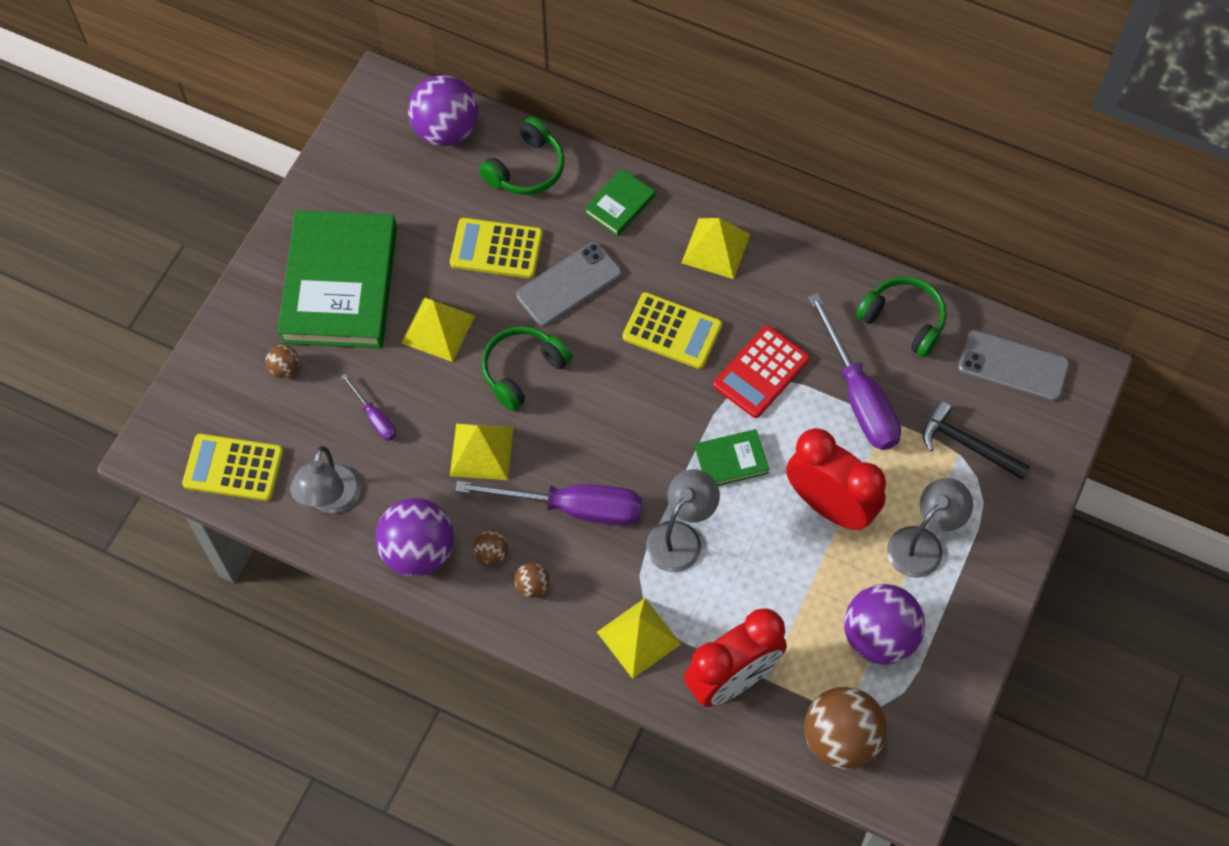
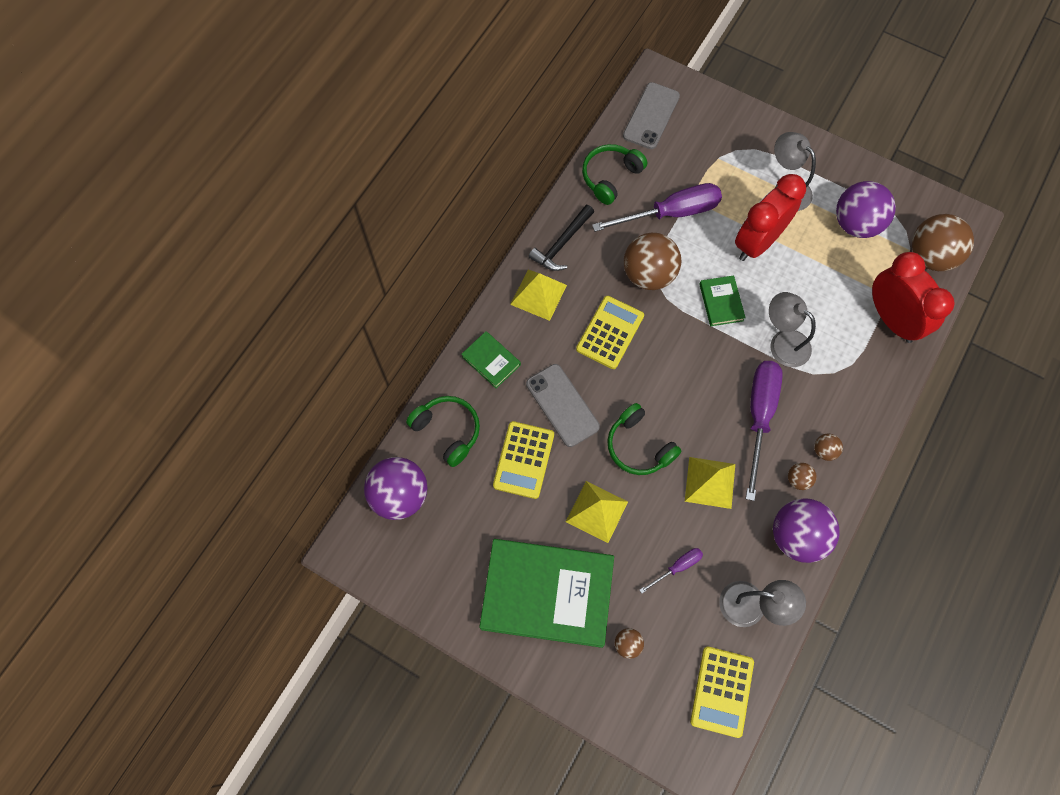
camera: 85 degrees left, 5 degrees up
(638, 638) = (863, 378): yellow pyramid -> none
(761, 372) = (648, 274): red calculator -> brown ball
(967, 444) = (711, 152): black hammer -> black hammer (561, 244)

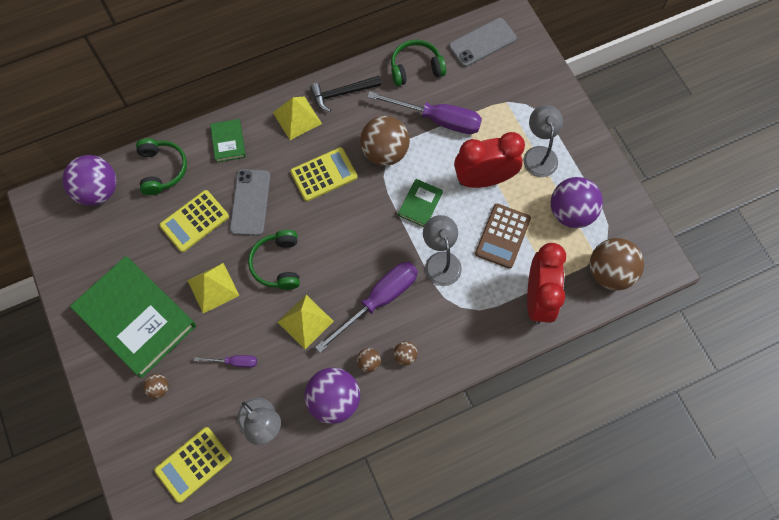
camera: 35 degrees right, 0 degrees up
(816, 283) = (503, 236): none -> brown calculator

